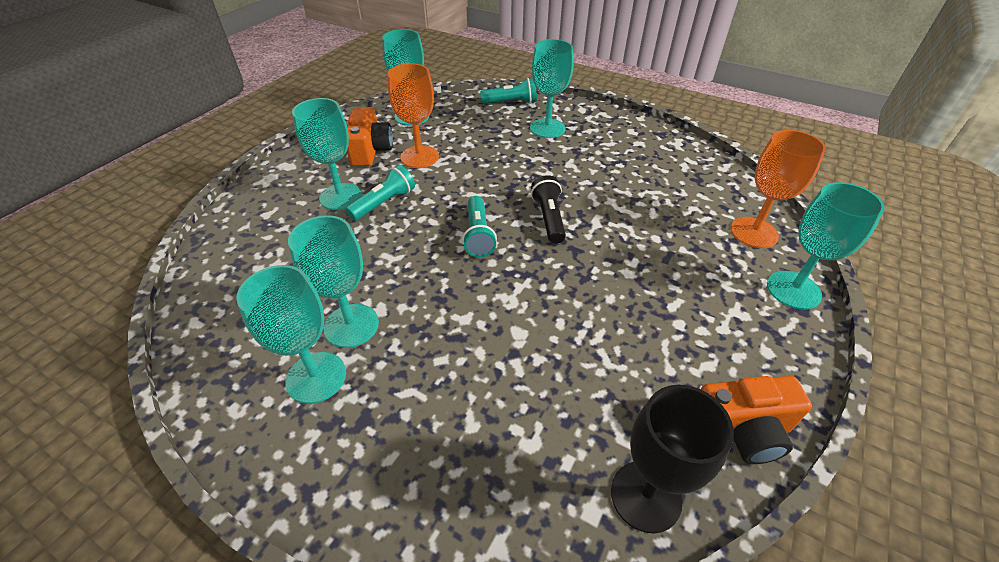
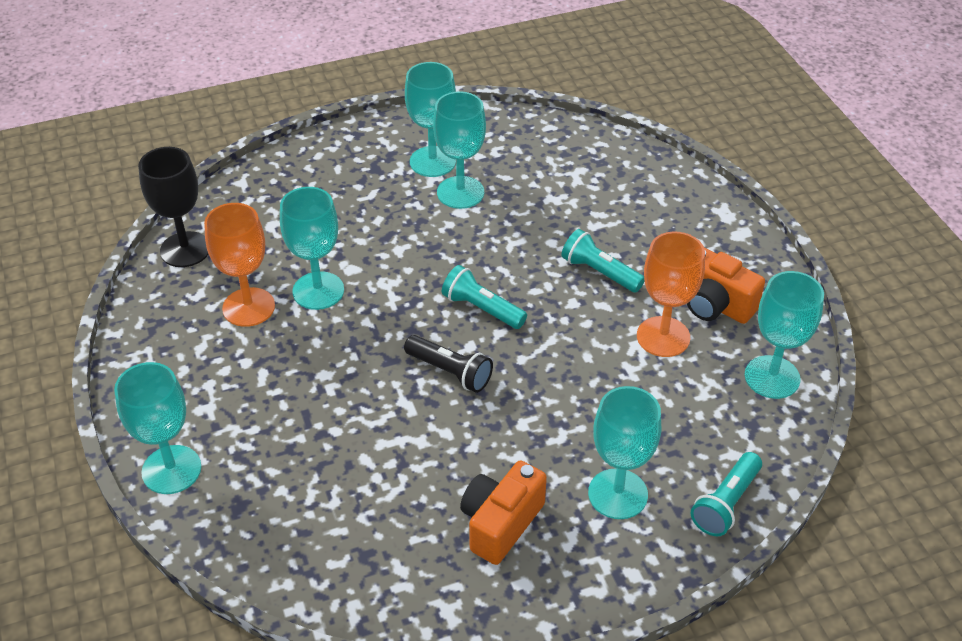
camera: 130 degrees right, 0 degrees up
(341, 197) = (641, 248): turquoise goblet -> turquoise goblet (318, 291)
(384, 203) = (599, 272): turquoise flashlight -> turquoise flashlight turned 135 degrees clockwise
(740, 431) = (151, 320): orange camera -> orange camera (500, 523)
(754, 232) = (248, 516): orange goblet -> orange goblet (248, 307)

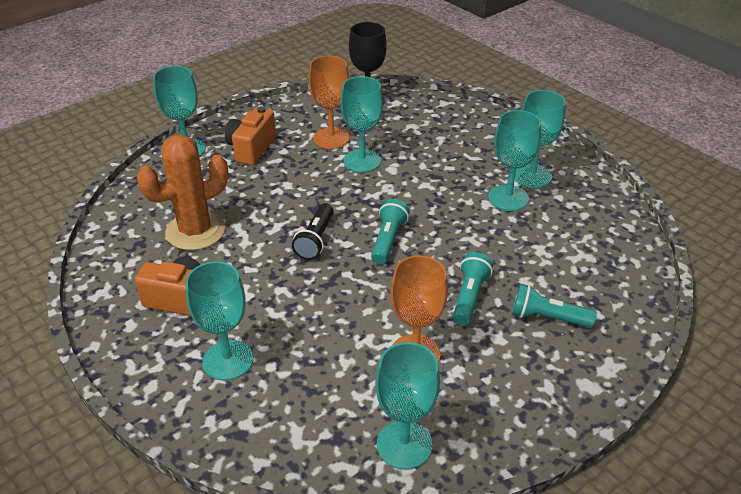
camera: 70 degrees right, 5 degrees down
(372, 488) = (195, 231): none -> orange cactus
(714, 305) = (476, 382): orange camera -> orange camera (251, 148)
(725, 503) = (238, 435): turquoise flashlight -> turquoise flashlight (547, 317)

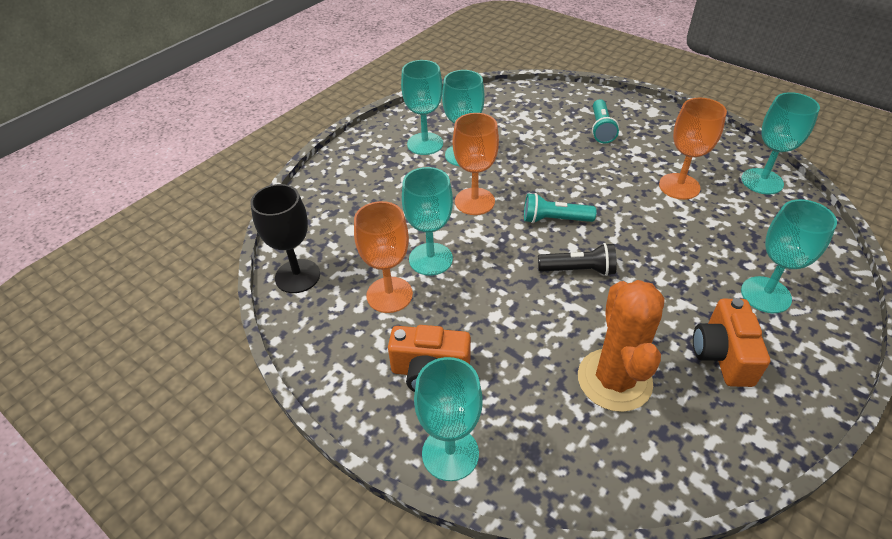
camera: 100 degrees left, 5 degrees up
(195, 231) = (614, 380): orange cactus -> orange cactus turned 45 degrees clockwise
(430, 194) = (474, 201): none -> orange goblet
(469, 296) = (601, 166): turquoise flashlight -> none

